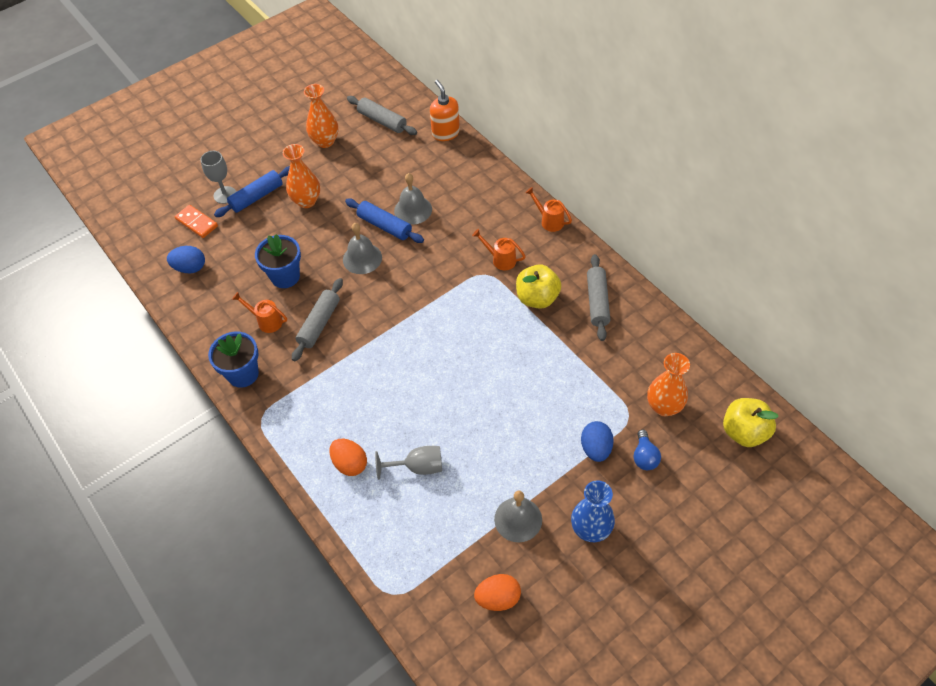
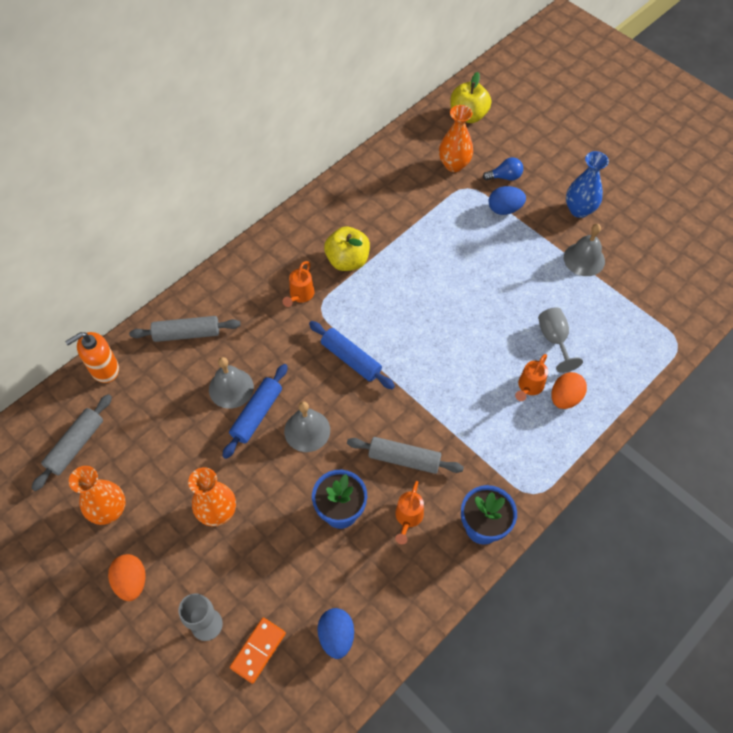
camera: 100 degrees left, 5 degrees up
(257, 197) = (210, 579): blue rolling pin -> blue rolling pin (351, 359)
(498, 598) = (656, 267): orange egg -> orange egg (131, 581)
(549, 221) = (245, 257): orange watering can -> orange watering can (529, 387)
(597, 302) = (347, 213): grey rolling pin -> grey rolling pin (187, 334)

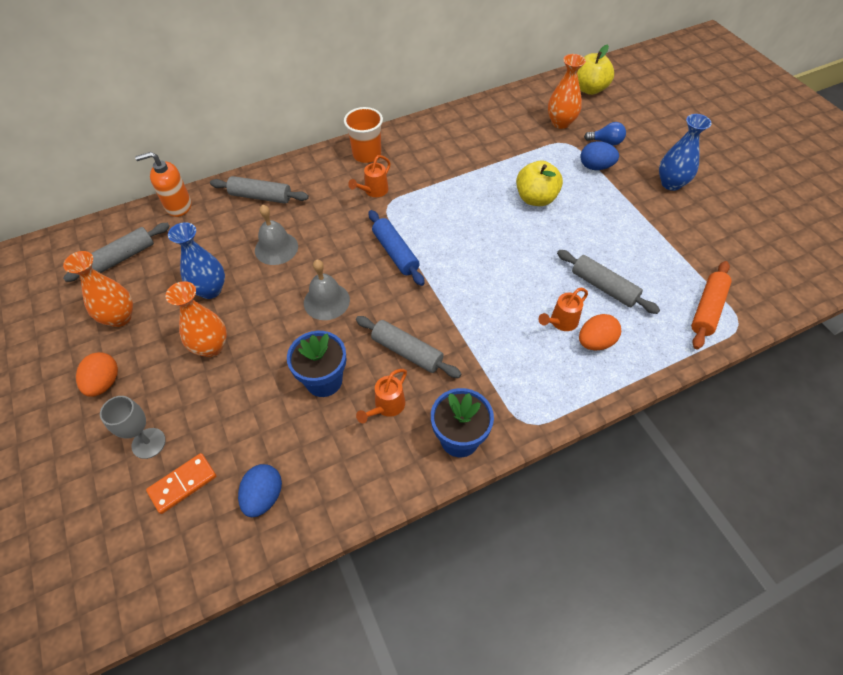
camera: 20 degrees right, 5 degrees down
(186, 453) = (210, 290): none -> blue vase
(257, 414) = (288, 275): blue rolling pin -> none
(274, 253) = (367, 154): none -> orange cup
(347, 261) = (429, 174): yellow apple -> yellow apple (536, 198)
(554, 339) = (604, 287): grey goblet -> grey rolling pin
(584, 259) = (661, 225): grey bell -> none
(648, 336) = (707, 309): none -> orange rolling pin

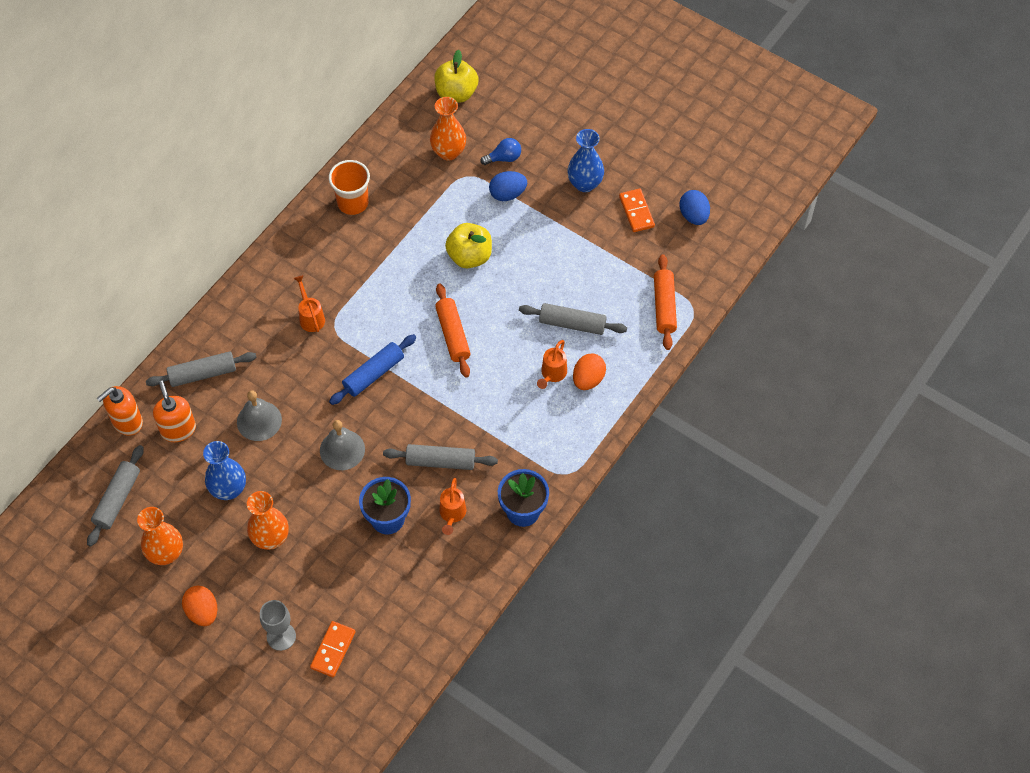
camera: 30 degrees left, 5 degrees up
(210, 227) = (178, 429): none -> orange soap dispenser
(264, 496) = (402, 626): blue egg -> blue egg (693, 216)
(367, 154) = (276, 277): orange cup -> orange cup (353, 203)
(374, 191) = (311, 317): orange watering can -> orange watering can turned 150 degrees clockwise
(395, 253) = (373, 374): blue rolling pin -> blue rolling pin turned 75 degrees counterclockwise
(485, 251) = (453, 334): none -> orange rolling pin
(712, 221) = (636, 212): none -> orange domino

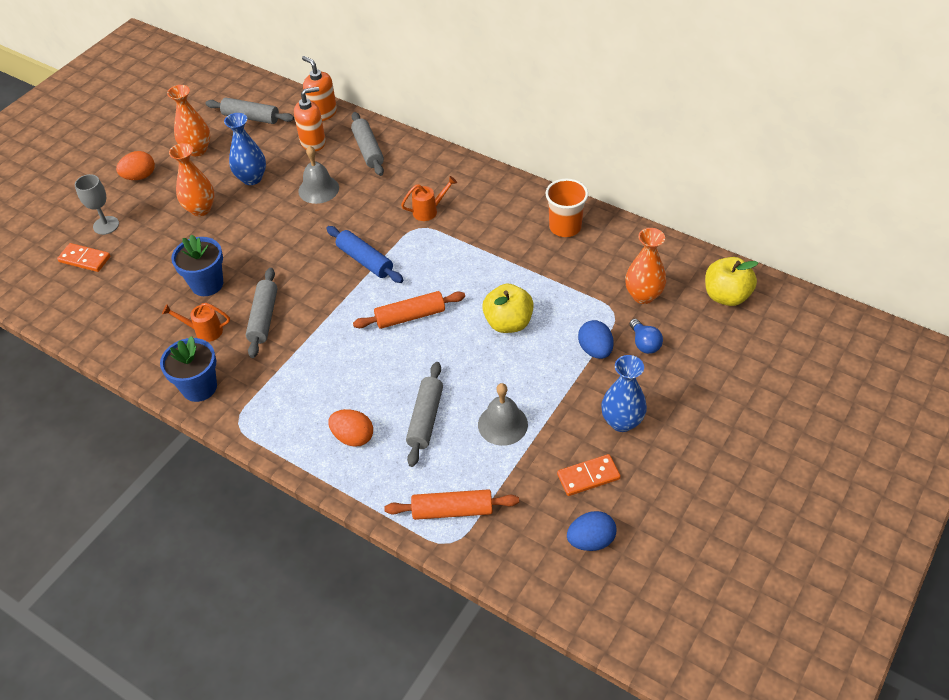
camera: 90 degrees right, 10 degrees down
(342, 449) = (284, 246): grey bell -> grey bell (502, 424)
(552, 374) = (361, 404): orange watering can -> none

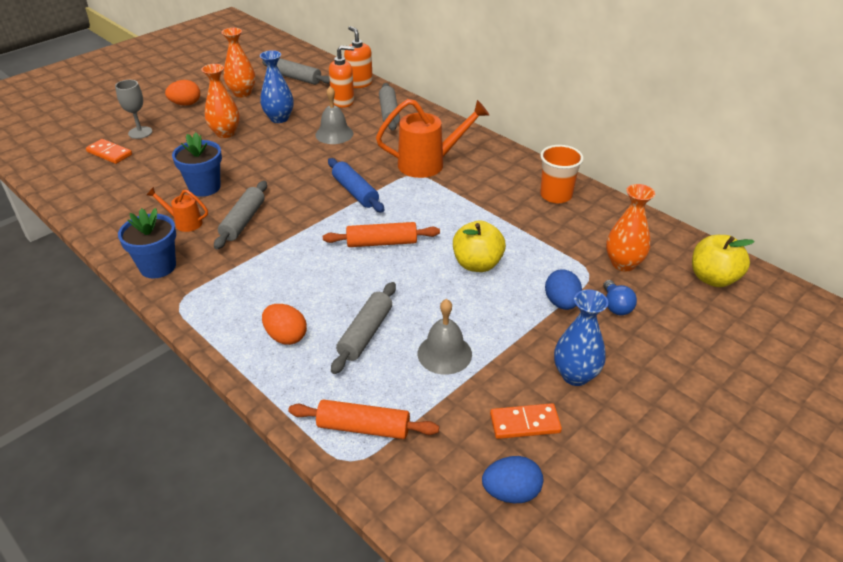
camera: 10 degrees right, 10 degrees down
(428, 211) = (428, 164): orange watering can -> orange watering can, size x1.94

